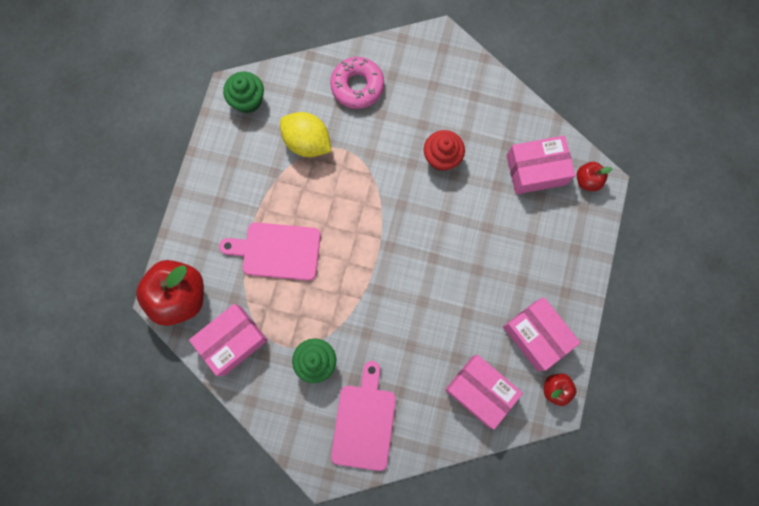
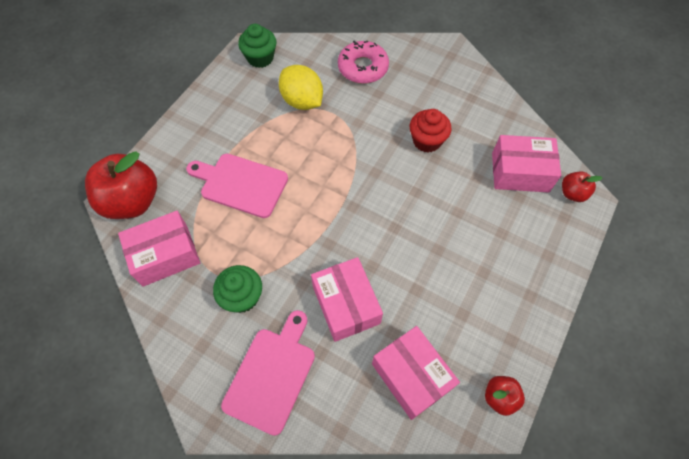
camera: 15 degrees right, 15 degrees down
(536, 335) = (489, 332): pink box -> pink box (346, 305)

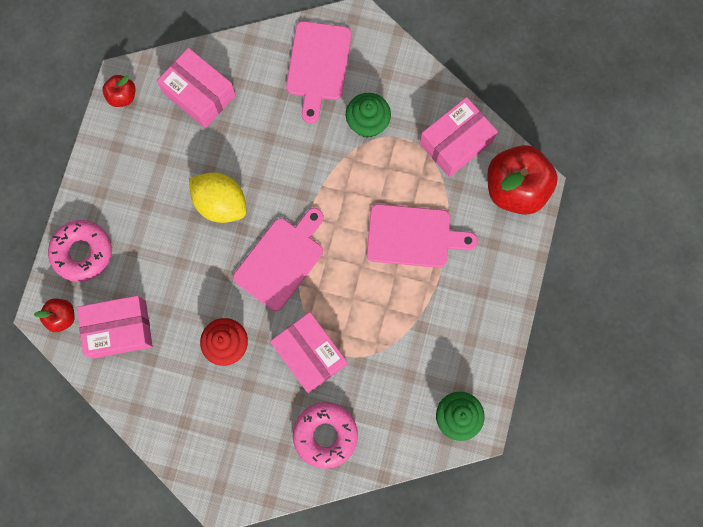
camera: 165 degrees right, 15 degrees up
(302, 101) = (384, 363): yellow lemon -> yellow lemon (221, 203)
(346, 305) = (270, 140): pink box -> pink box (309, 354)
(364, 192) = (281, 260): none -> pink cutting board
(551, 243) = (82, 252): none -> pink donut

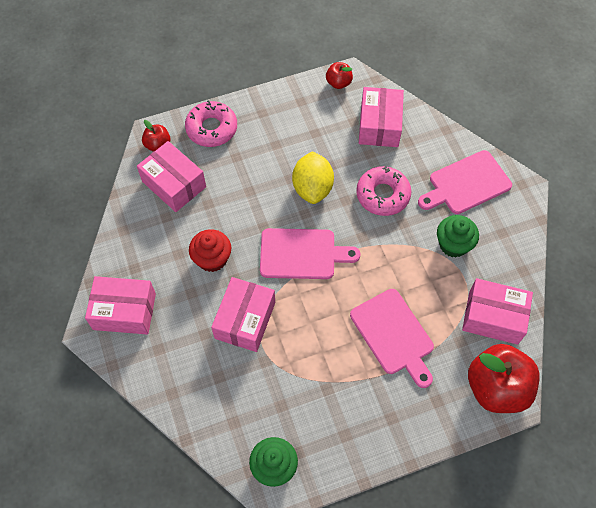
camera: 55 degrees right, 15 degrees down
(223, 458) = (124, 311): none -> pink box
(325, 435) = (190, 373): pink donut -> pink donut (383, 195)

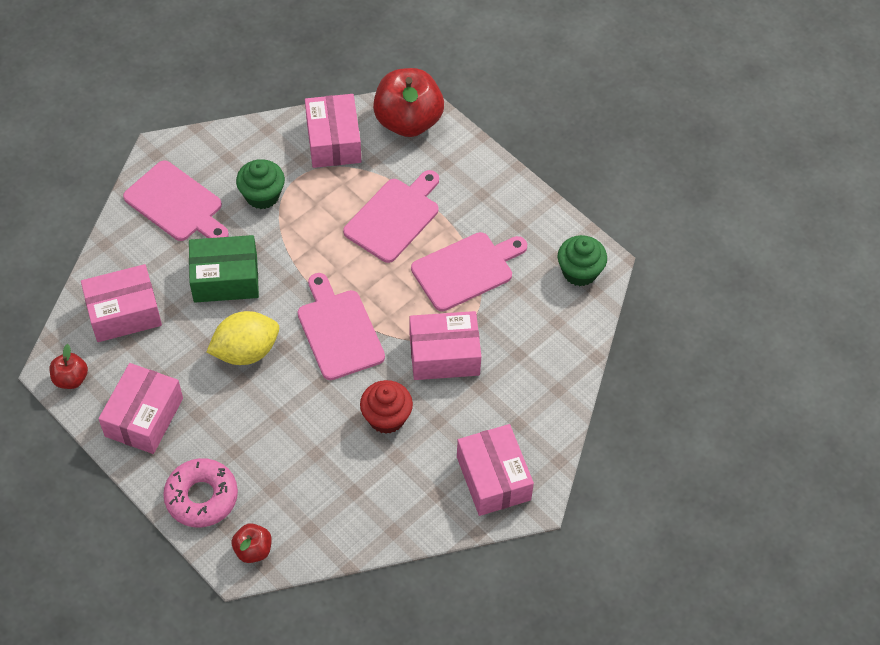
camera: 115 degrees left, 5 degrees down
(174, 184) = (304, 503): pink box -> pink box (144, 417)
(317, 370) = (466, 270): none -> pink cutting board
(383, 195) = (225, 278): pink donut -> green box

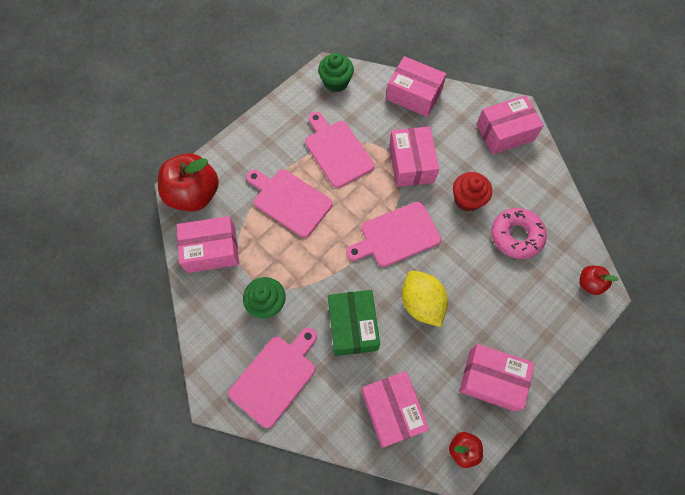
camera: 90 degrees left, 10 degrees up
(201, 497) = (554, 325): pink donut -> pink donut (516, 236)
(559, 366) = (414, 95): none -> pink box

